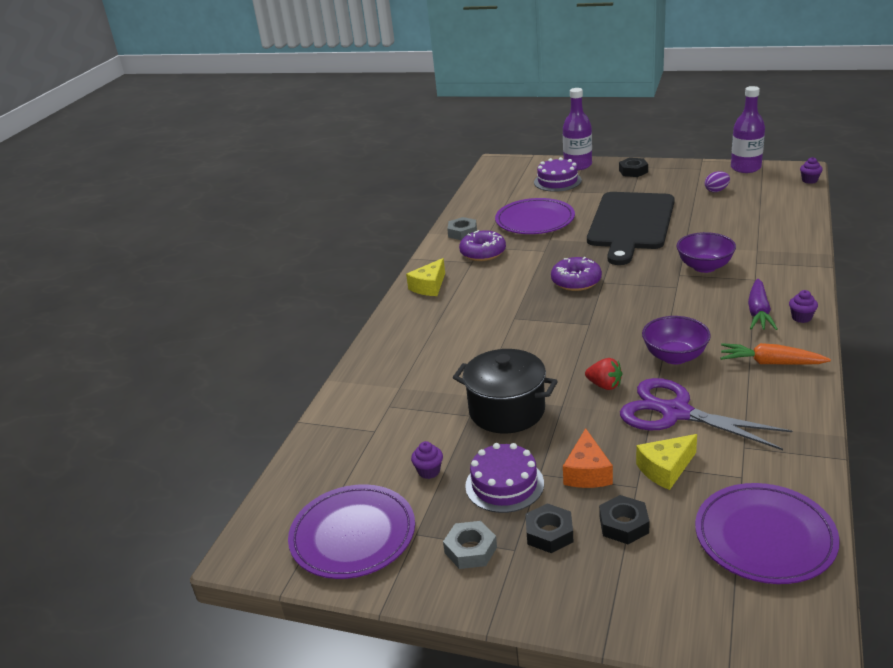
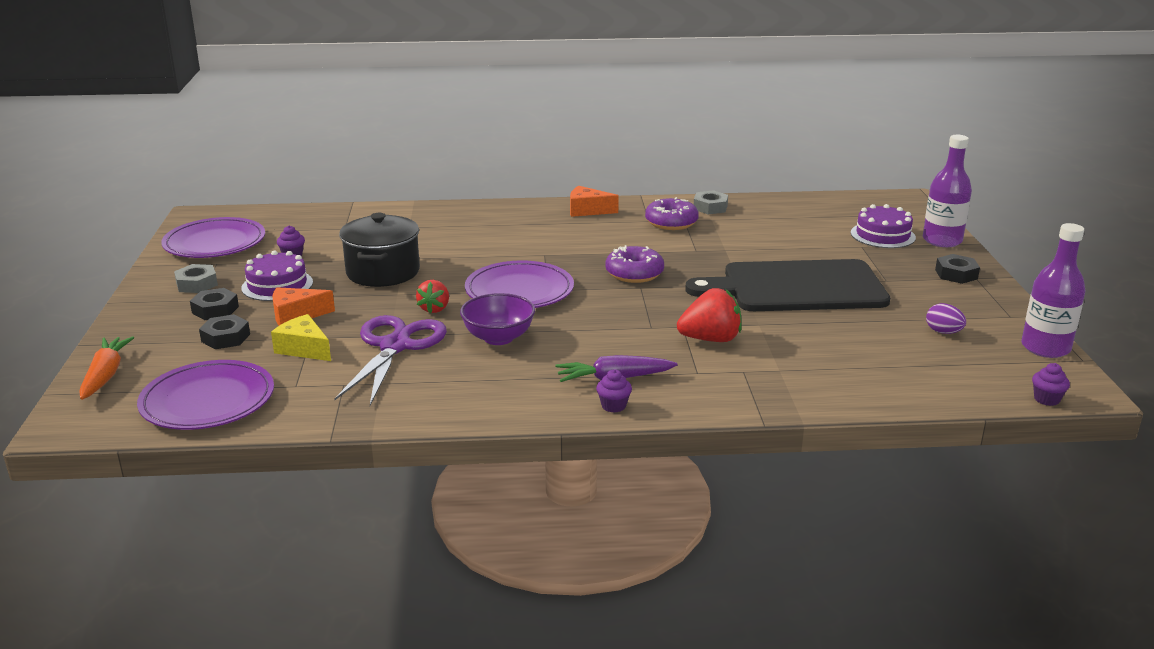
camera: 65 degrees right, 5 degrees down
(429, 286) = (587, 210): yellow cheese -> orange cheese
(535, 220) = (766, 236): purple plate -> purple plate (519, 291)
(704, 267) = (710, 339): purple bowl -> red strawberry
(770, 363) = (503, 390): orange carrot -> orange carrot (106, 375)

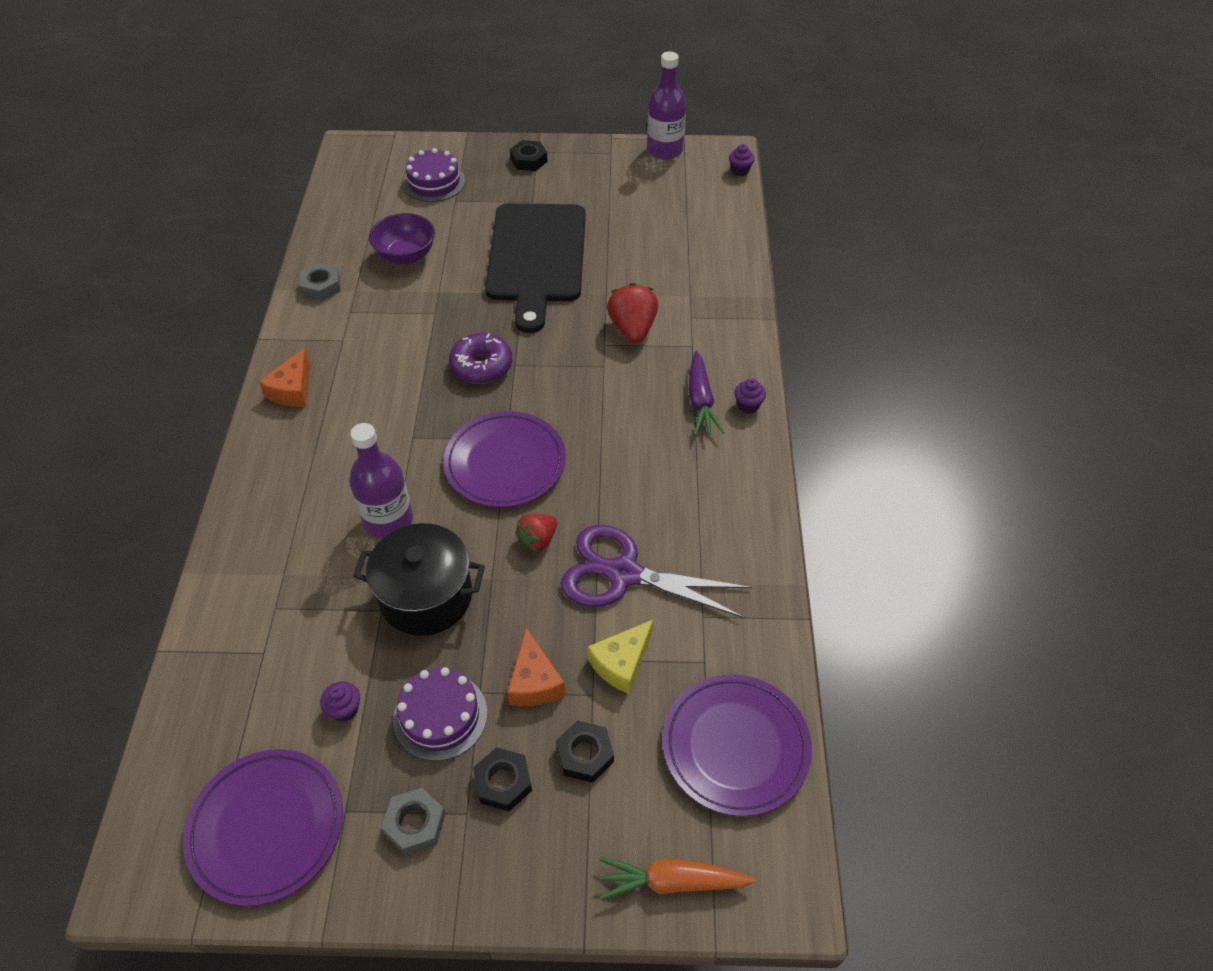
camera: 85 degrees left, 25 degrees up
(434, 309) = (537, 540): red strawberry -> red strawberry turned 120 degrees clockwise
(498, 338) = (613, 483): purple bowl -> purple bowl (406, 256)
(671, 223) = (355, 322): purple donut -> none
(942, 240) = (456, 151): purple bottle -> purple bottle (388, 520)
(943, 332) = (634, 193): purple egg -> none

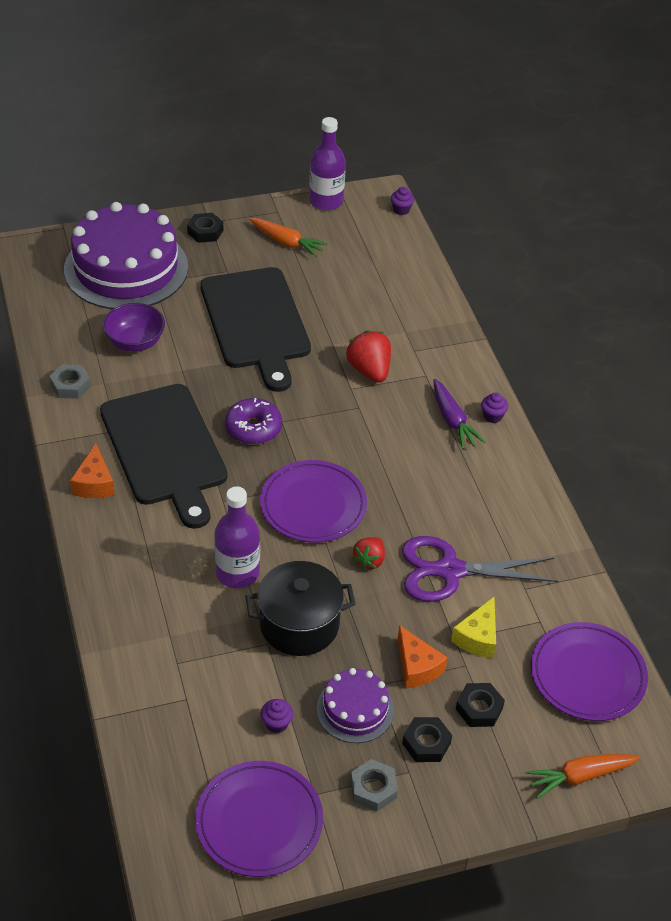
camera: 20 degrees left, 5 degrees down
(381, 369) = (165, 449): none -> black cutting board
(434, 182) = (126, 268): purple cake -> purple cake, size x2.06
(606, 184) = (287, 242): none -> orange carrot

